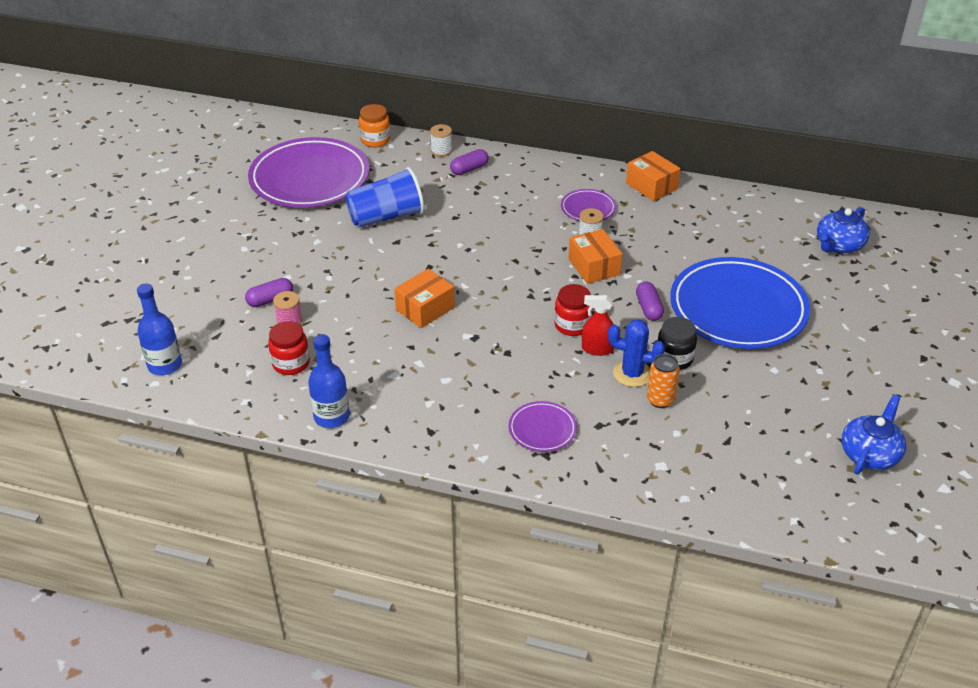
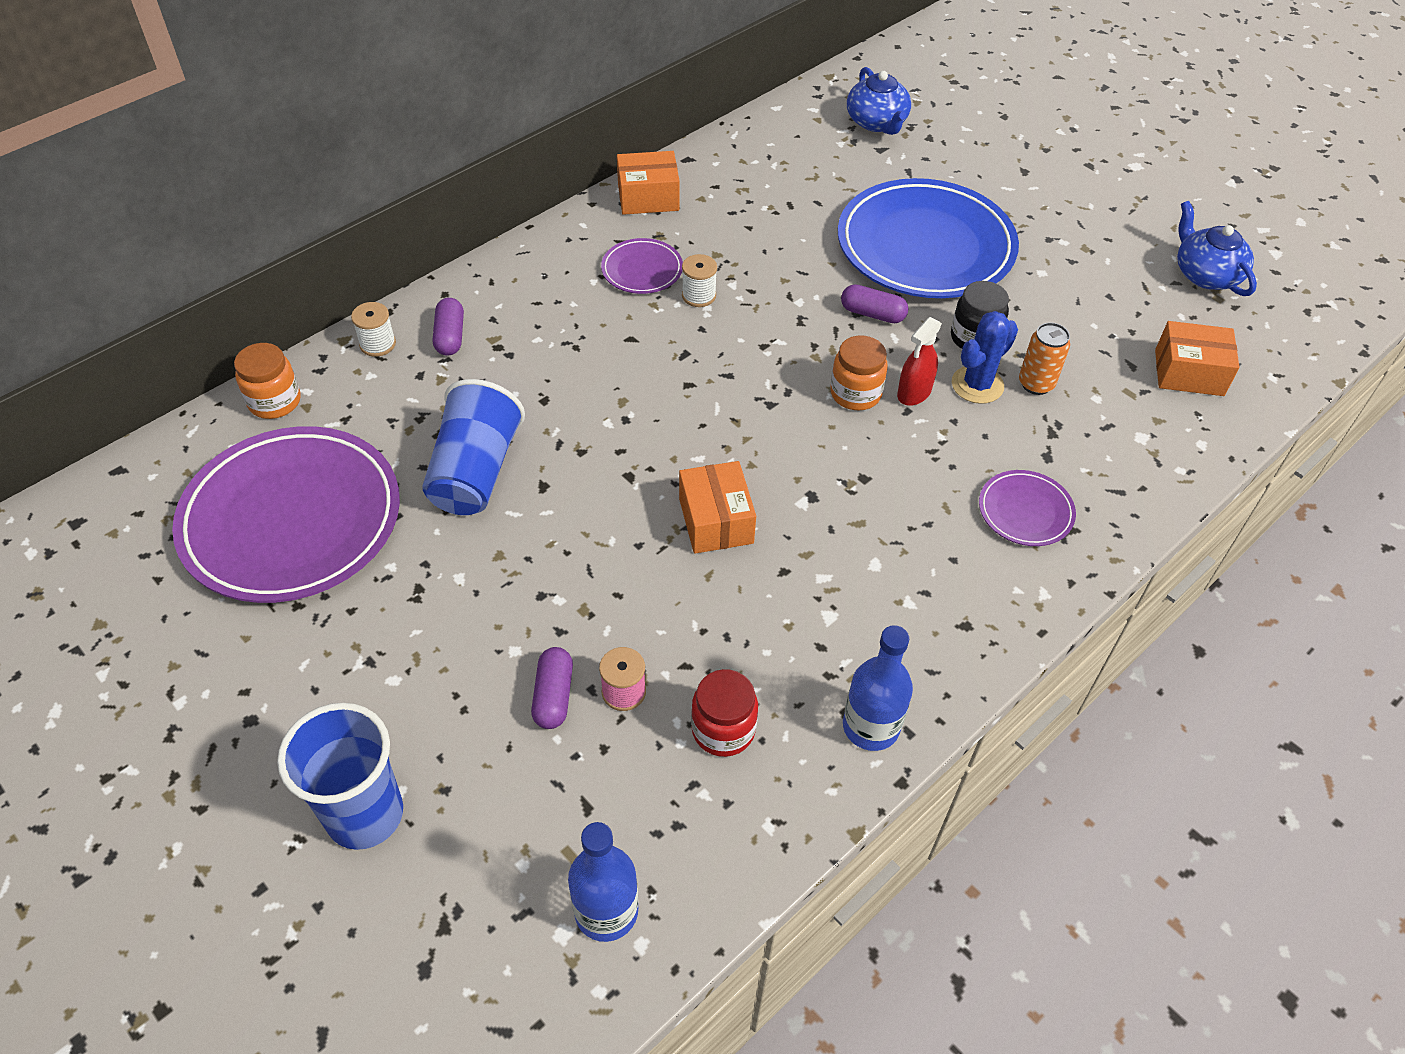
camera: 60 degrees left, 10 degrees up
(169, 272) = (365, 815): none -> blue cup
(572, 325) = (855, 393): red jar -> orange jar
(594, 267) = (760, 321): orange box -> orange box (1189, 373)

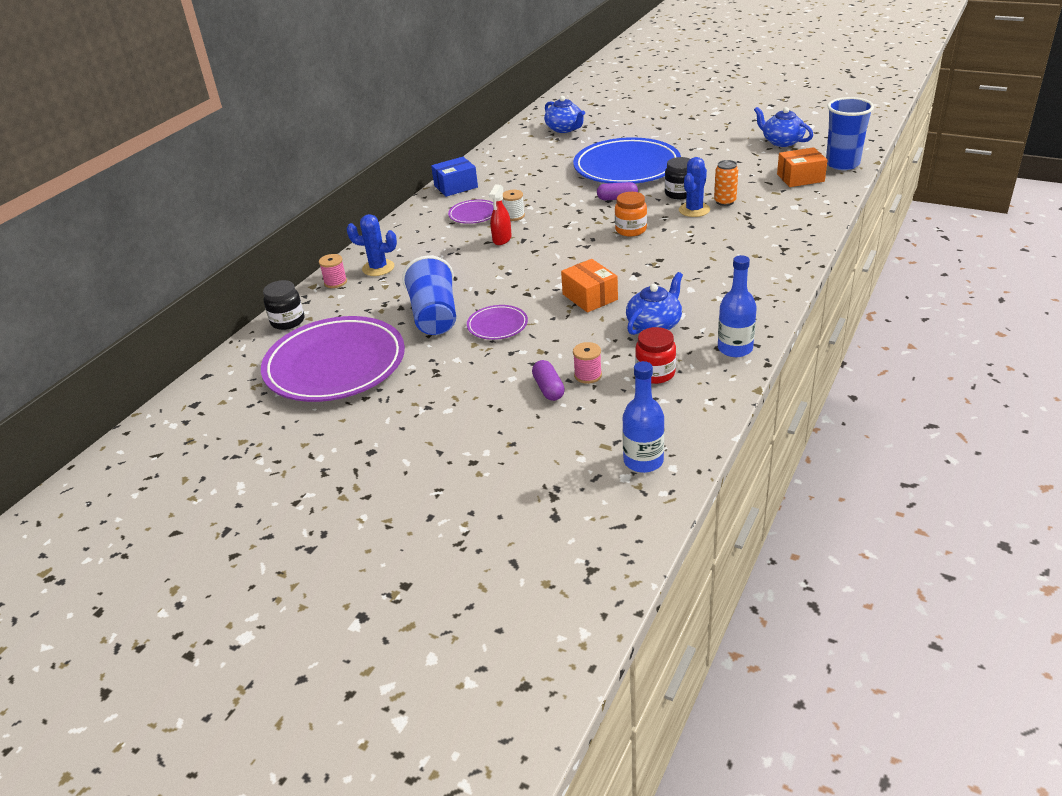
camera: 15 degrees left, 15 degrees down
(275, 401) = (288, 321): orange jar -> black jar
(365, 815) = (472, 467): blue cup -> blue cup (842, 164)
(378, 344) = (335, 282): white spool -> pink spool
(450, 336) = (378, 268): purple capsule -> blue cactus
(648, 197) = (456, 186): orange box -> blue box
(778, 622) = (654, 324): none -> blue teapot
(914, 392) = (662, 221): red spray bottle -> red spray bottle (502, 239)
(1025, 511) = (755, 248): purple plate -> purple plate (497, 325)

